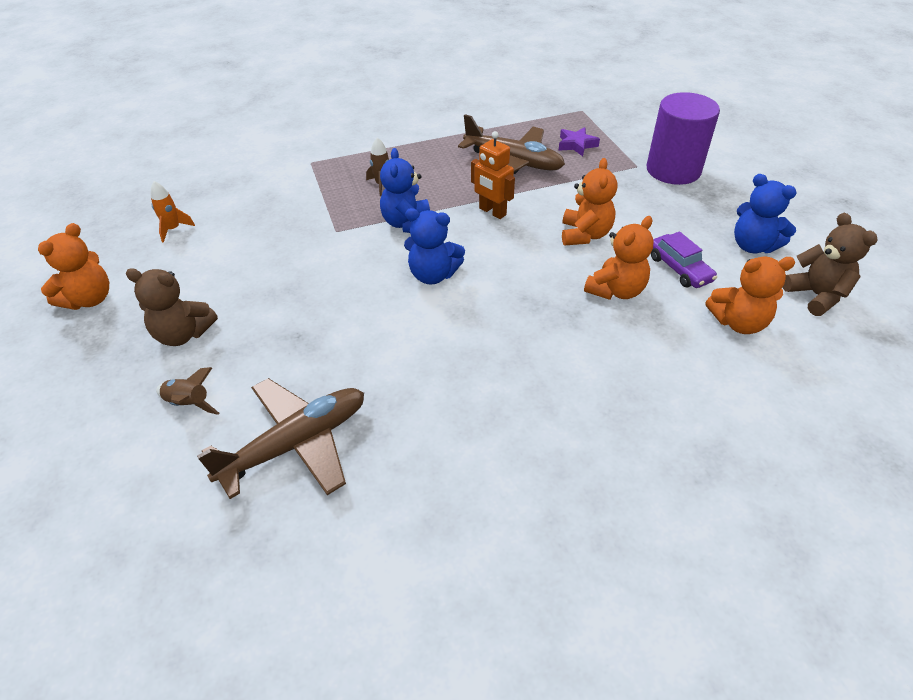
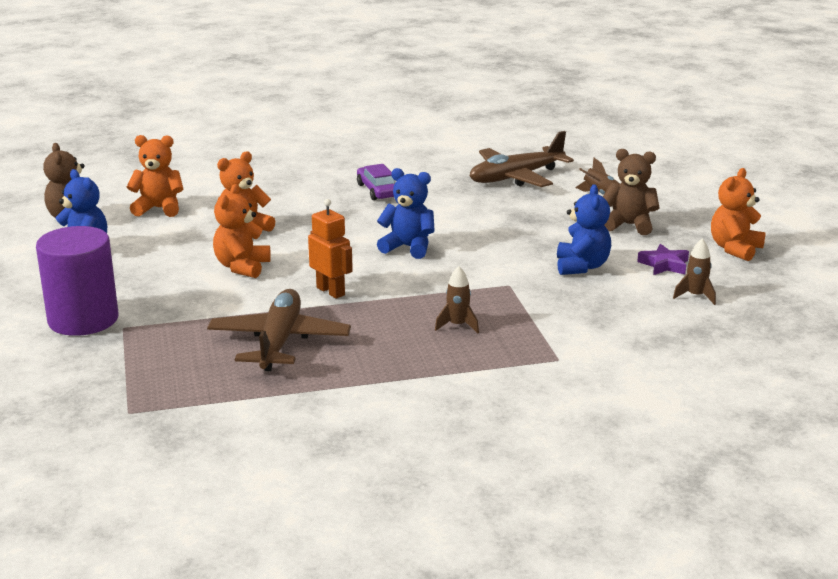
camera: 175 degrees left, 20 degrees down
(173, 229) = (695, 296): orange rocket -> brown rocket
(407, 224) = (429, 286): blue teddy bear -> blue teddy bear (581, 266)
(514, 162) = (279, 342): brown plane -> brown plane turned 60 degrees clockwise
(576, 145) = (179, 358): purple star -> purple star (664, 265)
(679, 269) = (172, 239): purple car -> purple car (377, 190)

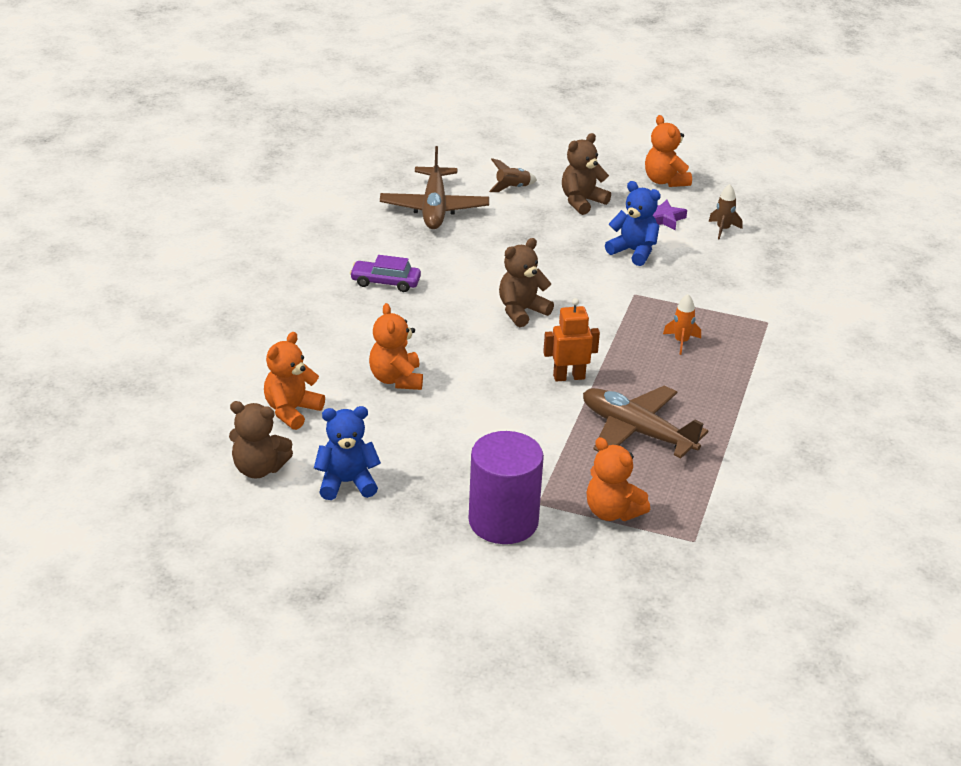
camera: 60 degrees left, 10 degrees up
(242, 267) = (477, 405): orange teddy bear -> orange teddy bear (612, 512)
(408, 247) = (522, 311): blue teddy bear -> brown teddy bear
(457, 325) = (681, 342): brown rocket -> orange rocket

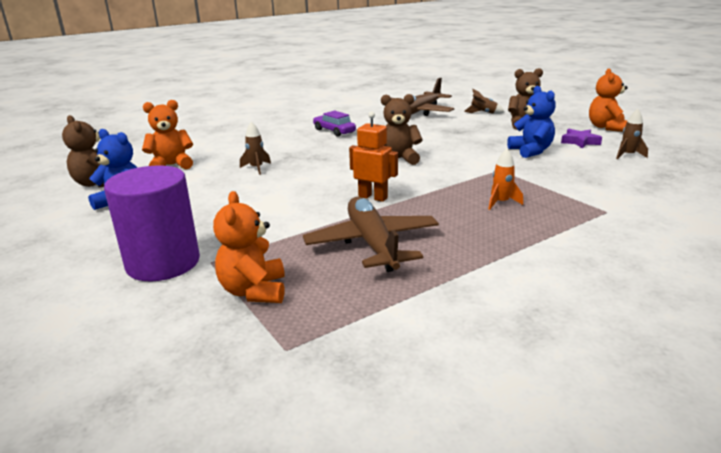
camera: 40 degrees right, 10 degrees down
(396, 379) = (256, 168): orange teddy bear -> brown rocket

